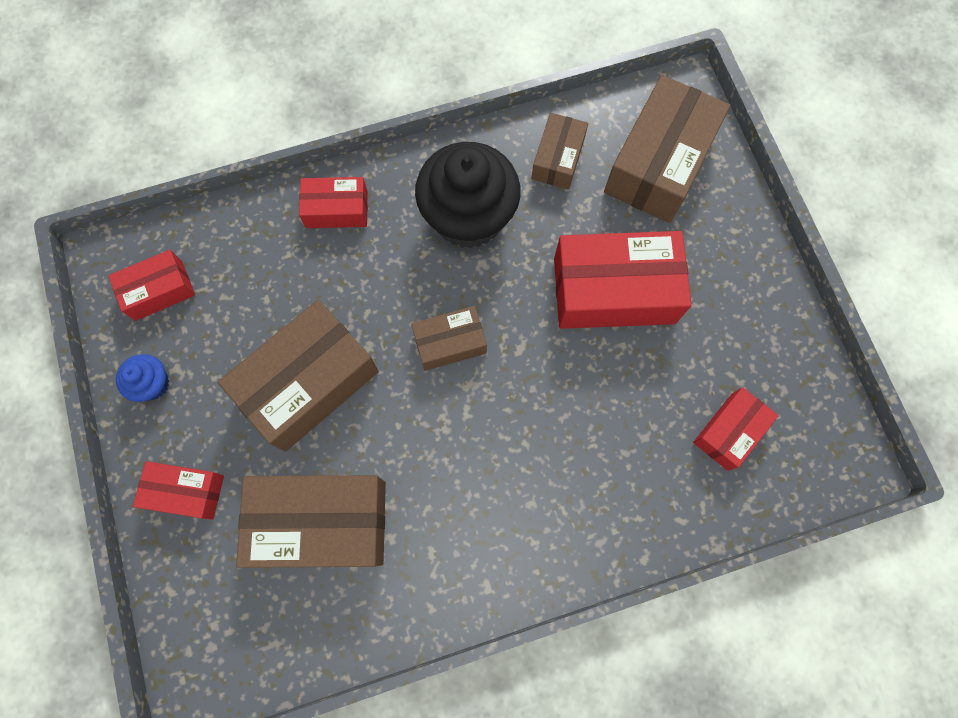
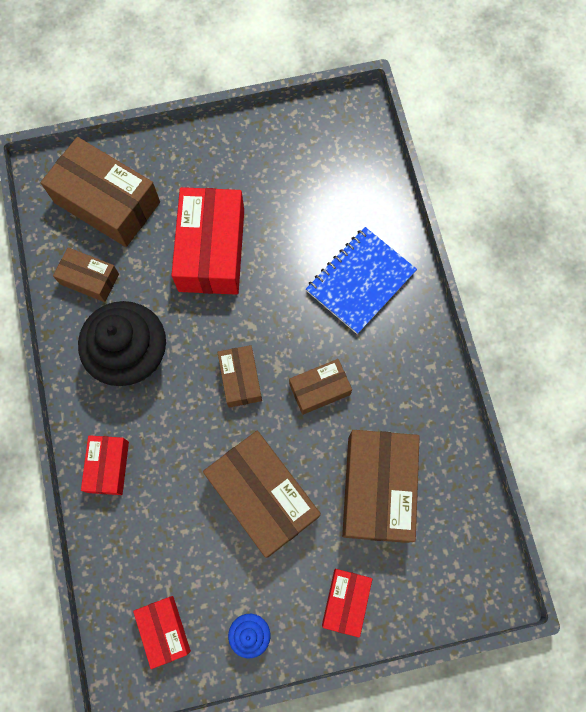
camera: 85 degrees left, 0 degrees up
(444, 440) = (319, 389): none -> brown box
(596, 483) = (360, 281): none -> blue notebook
(729, 431) = (329, 186): red box -> none

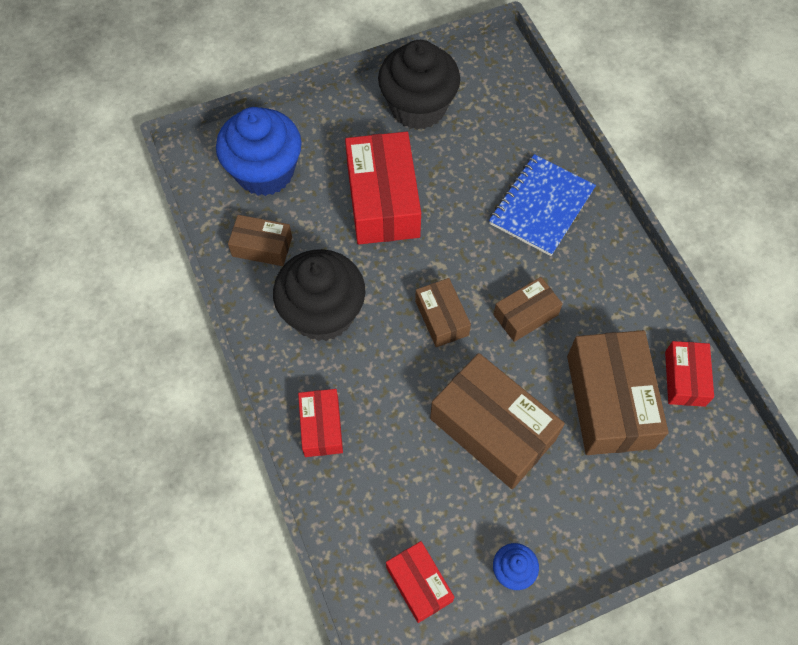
camera: 10 degrees left, 10 degrees down
(107, 202) = (265, 172): brown box -> blue cupcake
(266, 157) = (418, 107): none -> black cupcake
(346, 601) = (606, 519): red box -> red box (685, 378)

